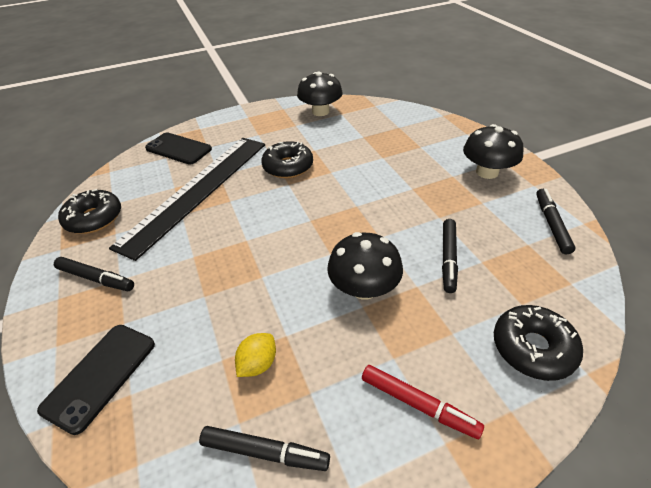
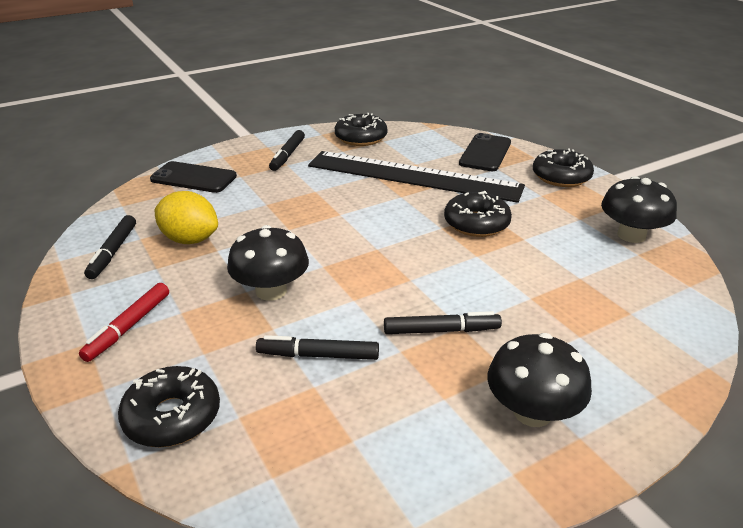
camera: 80 degrees right, 10 degrees down
(236, 122) = (561, 177): none -> black donut
(258, 364) = (190, 239): yellow lemon -> yellow lemon, size x1.65
(551, 224) = (403, 478): black marker -> black marker (441, 330)

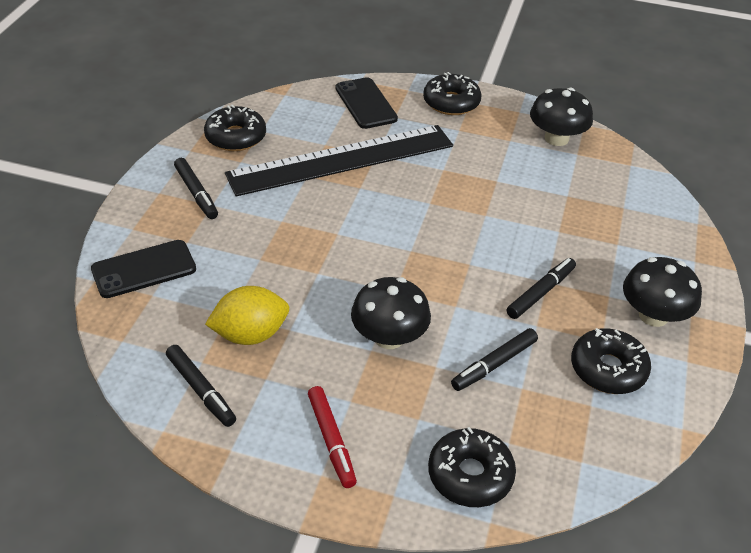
camera: 45 degrees left, 10 degrees up
(476, 223) = (449, 184): black donut -> black donut (608, 369)

